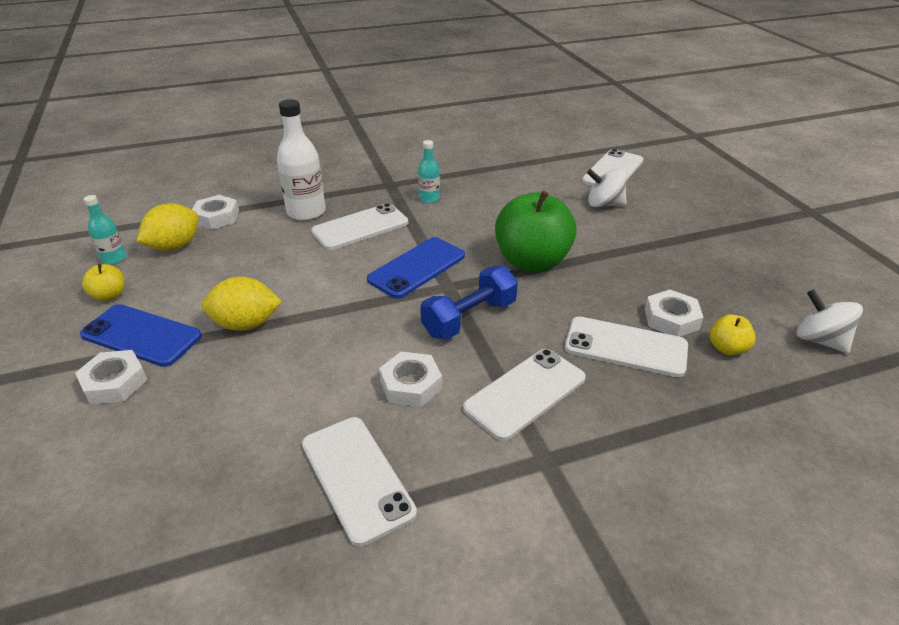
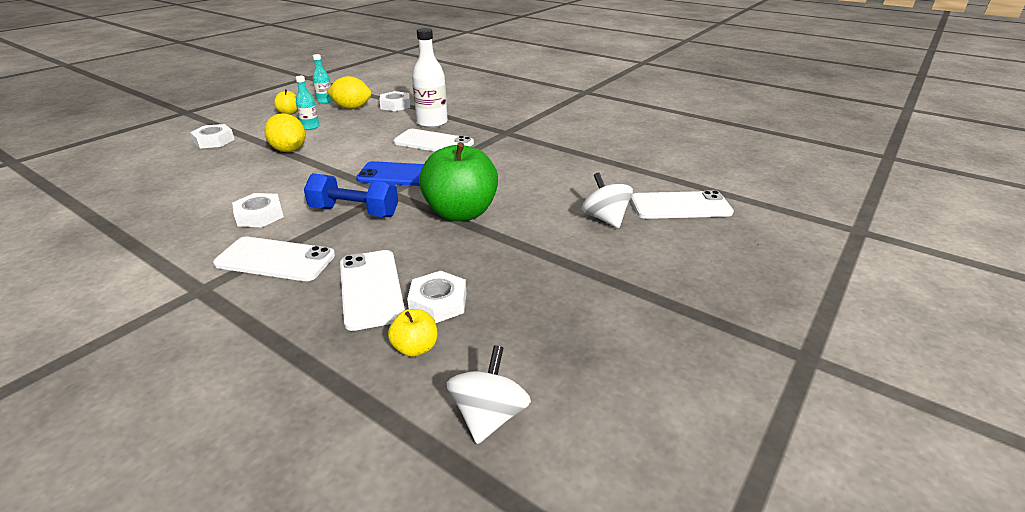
camera: 55 degrees right, 5 degrees down
(141, 335) = (259, 132): blue phone -> none
(356, 478) = (157, 228): white phone -> none
(429, 198) = (504, 150): turquoise bottle -> turquoise bottle (310, 127)

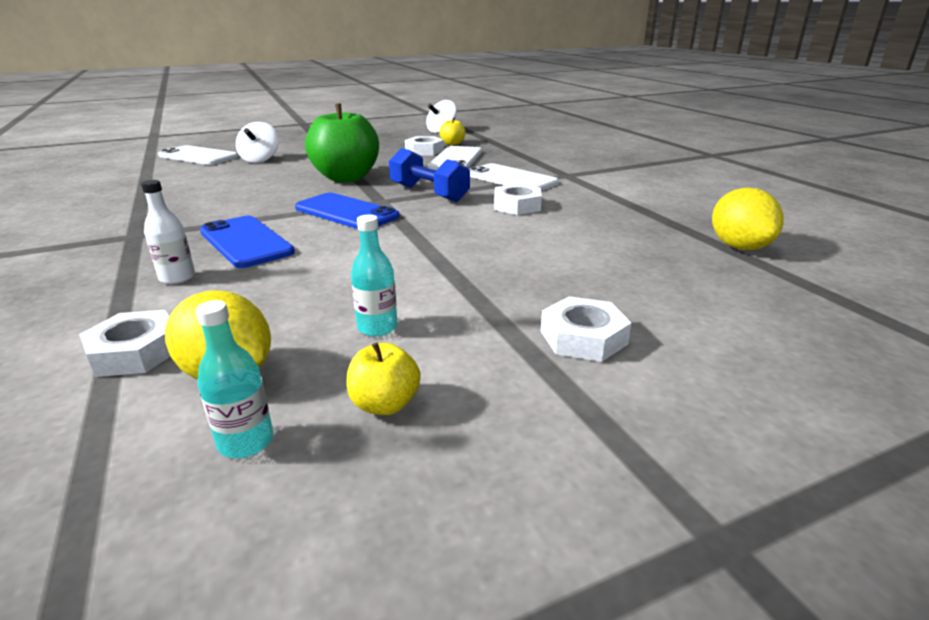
camera: 150 degrees left, 5 degrees down
(289, 150) = (450, 277): yellow lemon -> yellow lemon (739, 247)
(432, 123) = (177, 277): white bottle -> white bottle, size x0.56
(433, 143) = (246, 242): white phone -> blue phone

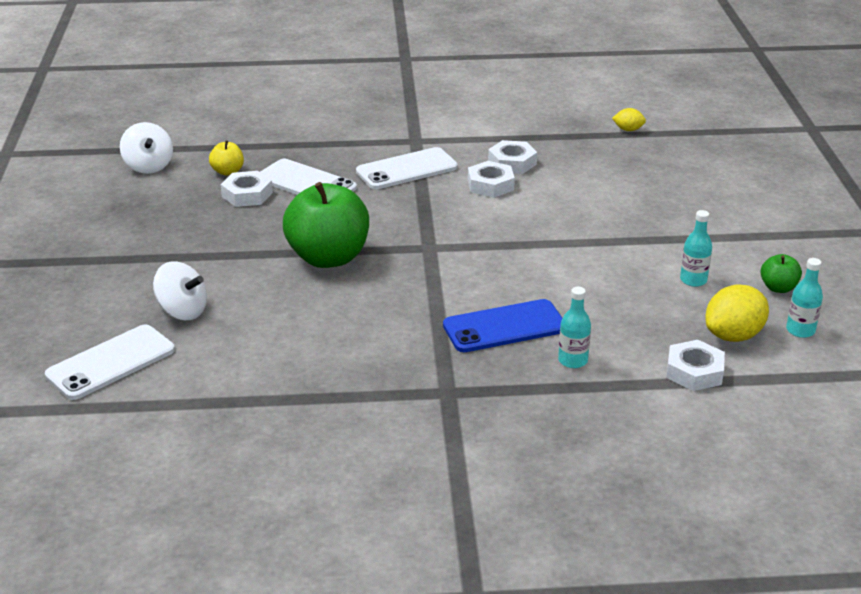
camera: 70 degrees left, 5 degrees up
(177, 277) = (573, 361): white bottle -> turquoise bottle
(346, 212) = (452, 269): blue phone -> none
(385, 404) = (778, 288): yellow apple -> green apple
(429, 193) = (422, 219): blue dumbbell -> none
(583, 337) = (729, 217): white nut -> white nut (512, 163)
(739, 247) = (628, 130): yellow lemon -> yellow lemon, size x0.54

